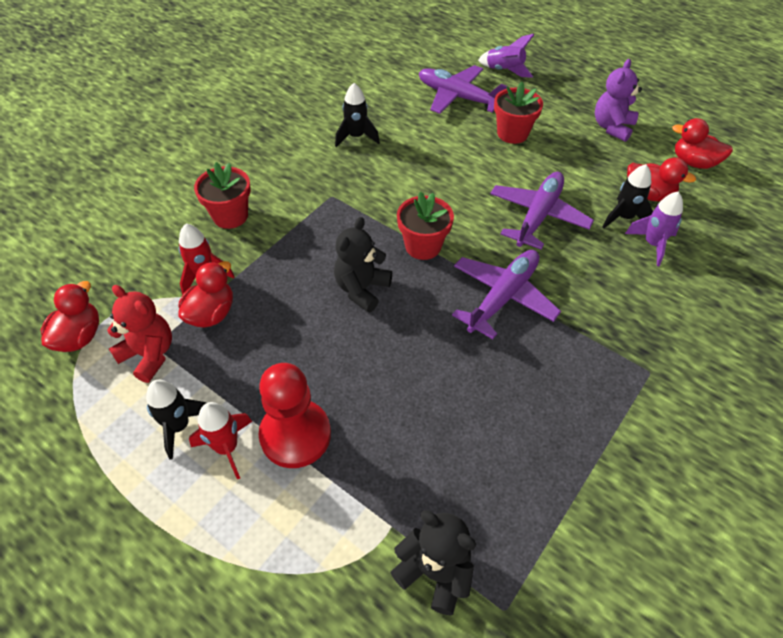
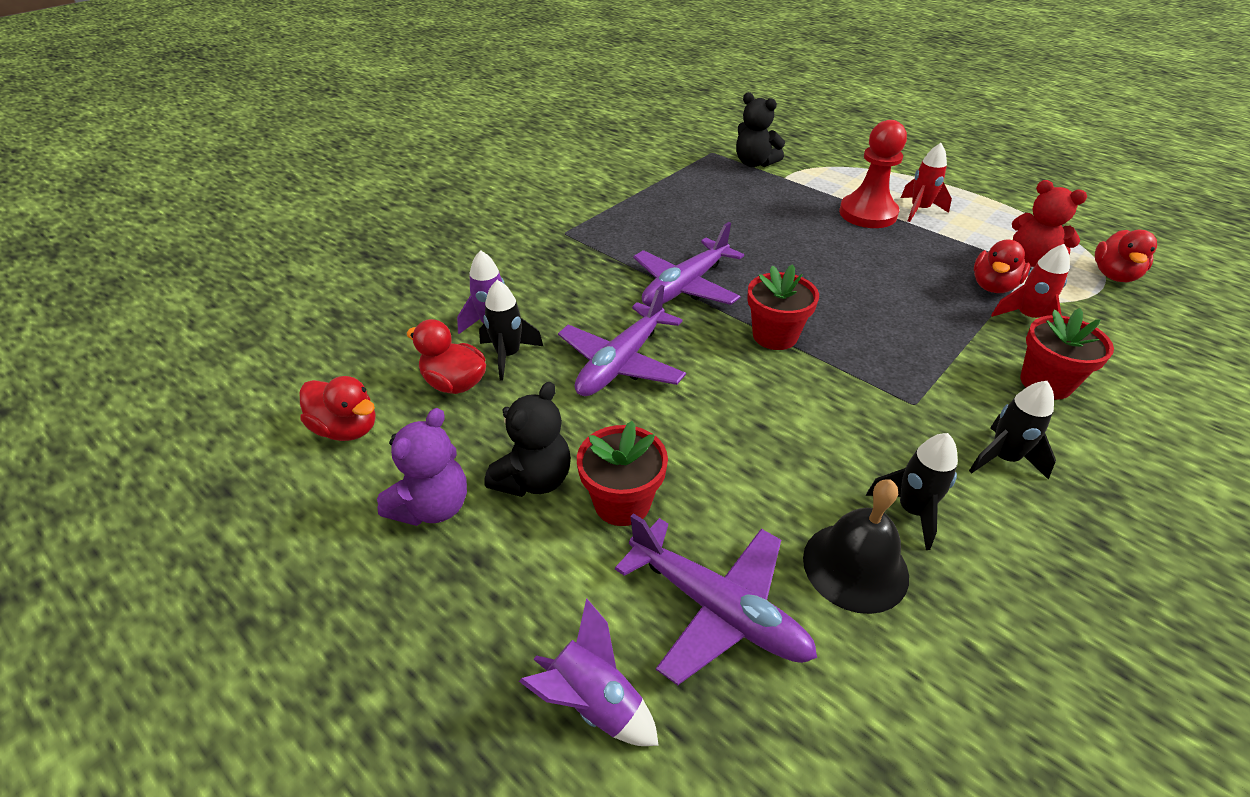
camera: 175 degrees left, 10 degrees down
(179, 426) = (966, 221): black rocket -> black rocket (1003, 458)
(362, 289) = (840, 299): black teddy bear -> black teddy bear (534, 479)
(392, 114) = (855, 566): none -> black bell

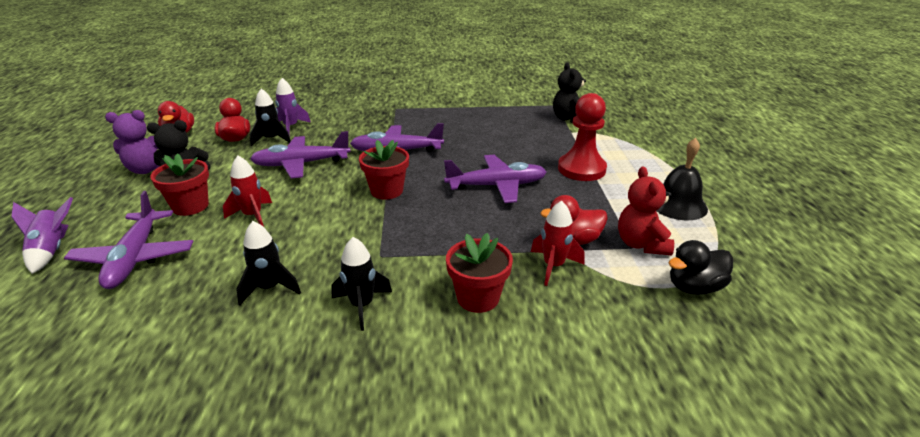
camera: 45 degrees right, 10 degrees down
(846, 270) = (497, 186): none -> purple plane
(855, 566) = (202, 286): black bell -> black bell (677, 204)
(919, 210) = (624, 183): red rocket -> red rocket (253, 216)
(1114, 275) = (694, 287): red duck -> black duck

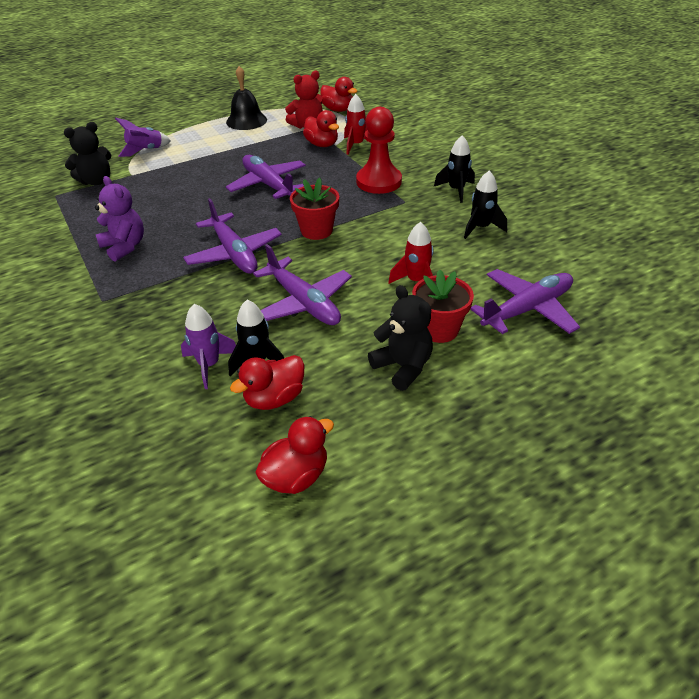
camera: 115 degrees left, 10 degrees up
(52, 251) = (578, 368): purple rocket -> purple rocket (145, 151)
(147, 169) = (409, 425): purple teddy bear -> purple teddy bear (125, 247)
(478, 298) = (409, 159): red flower pot -> none
(581, 169) = (212, 158): red pawn -> red pawn (379, 182)
(694, 287) = (338, 110): black duck -> red duck

